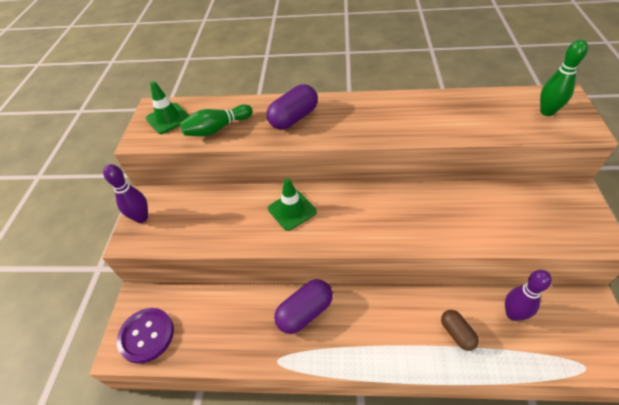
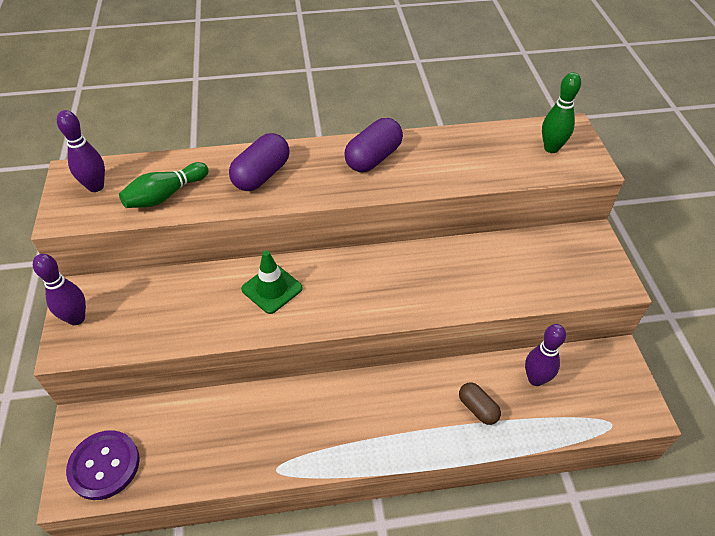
camera: 15 degrees left, 0 degrees up
(168, 118) = (96, 186): green traffic cone -> purple bowling pin
(305, 312) = (301, 410): purple capsule -> purple capsule (373, 158)

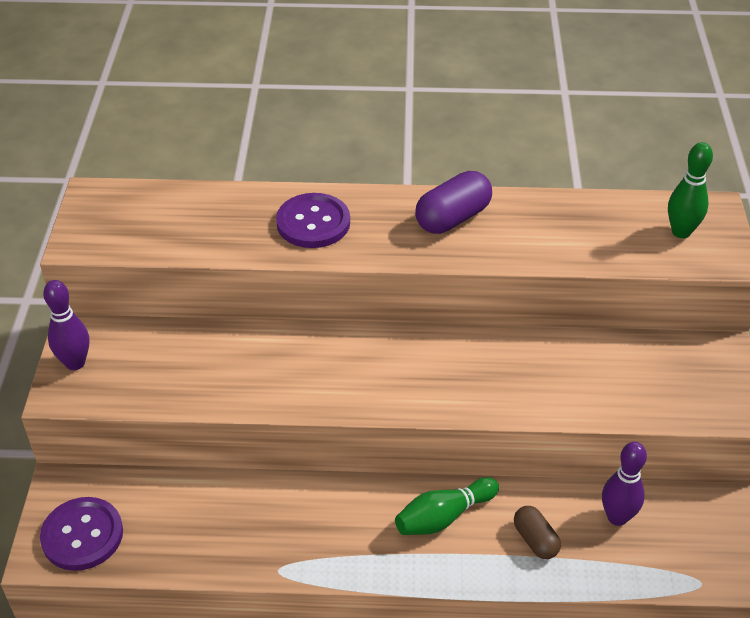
camera: 10 degrees right, 5 degrees down
(96, 186) = (118, 213): purple bowling pin -> none
(165, 195) = (197, 233): green bowling pin -> green bowling pin (443, 517)
(261, 175) = (313, 223): purple capsule -> purple button
(272, 289) = (305, 360): green traffic cone -> none

